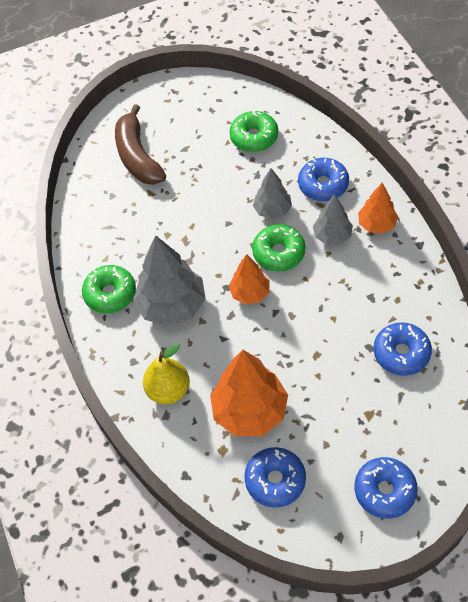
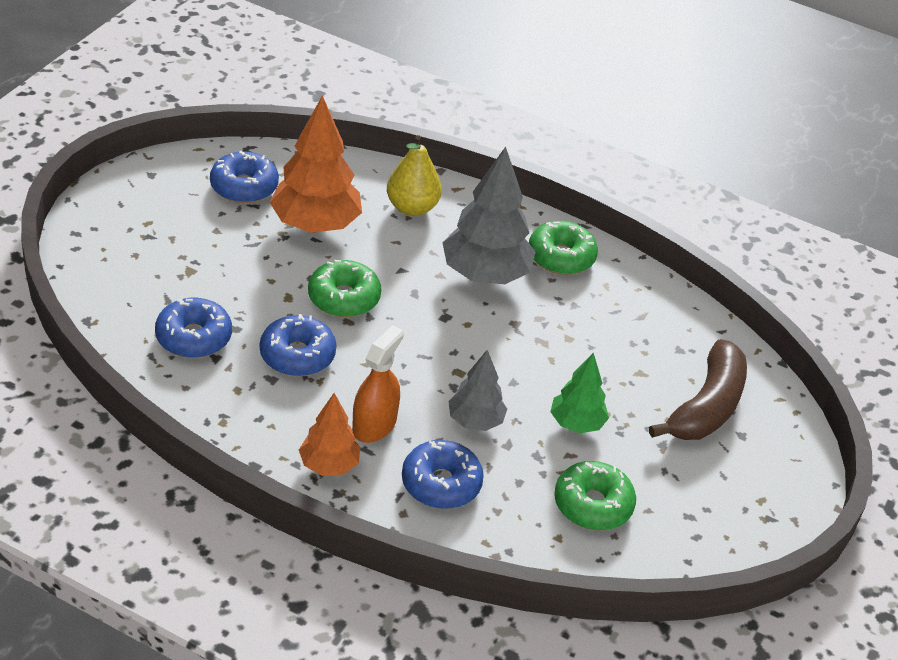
camera: 130 degrees right, 15 degrees down
(137, 156) = (706, 407): brown banana -> brown banana turned 90 degrees clockwise
(218, 182) = (576, 423): none -> green tree
(250, 293) = (414, 321): orange tree -> none
(279, 253) = (421, 376): green donut -> green donut (344, 298)
(332, 236) = (374, 425): grey tree -> orange spray bottle
(384, 491) = (130, 220): blue donut -> blue donut (297, 355)

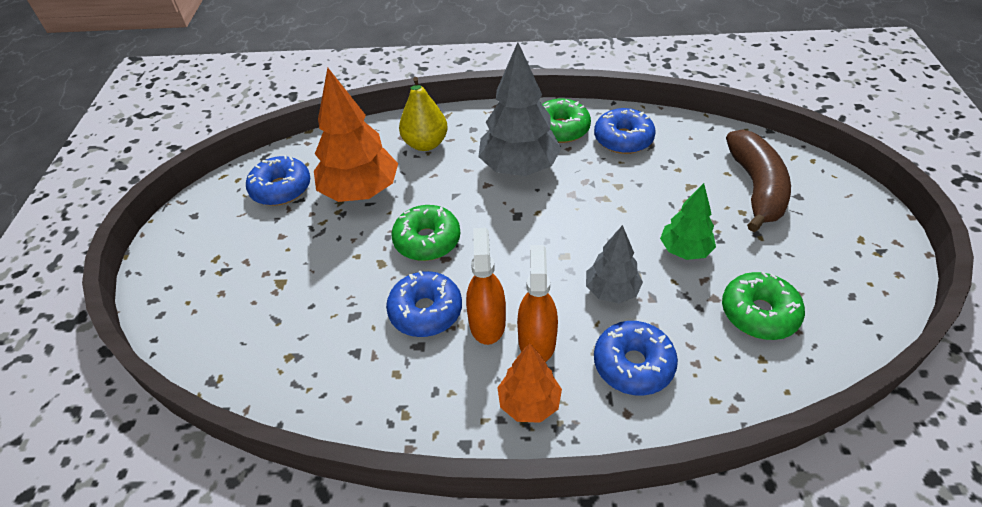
camera: 20 degrees left, 5 degrees up
(193, 337) = (323, 344): blue donut -> blue donut (623, 139)
(343, 390) = (487, 322): none -> orange spray bottle

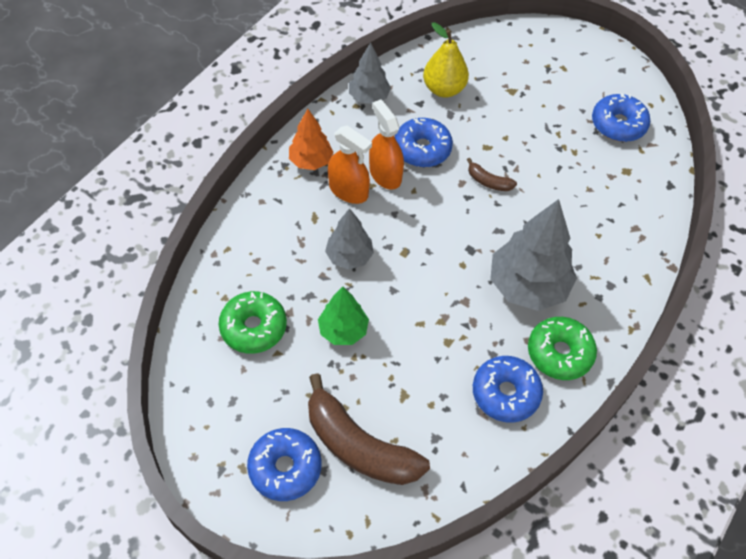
camera: 120 degrees right, 10 degrees up
(360, 191) = (577, 168): orange tree -> none
(381, 409) = (369, 97): none -> grey tree
(425, 144) = (612, 239): yellow pear -> yellow pear (444, 89)
(427, 240) = (488, 181): green donut -> brown banana
(487, 322) = (385, 174): orange spray bottle -> orange spray bottle turned 150 degrees counterclockwise
(633, 364) = (286, 227): blue donut -> blue donut (285, 468)

